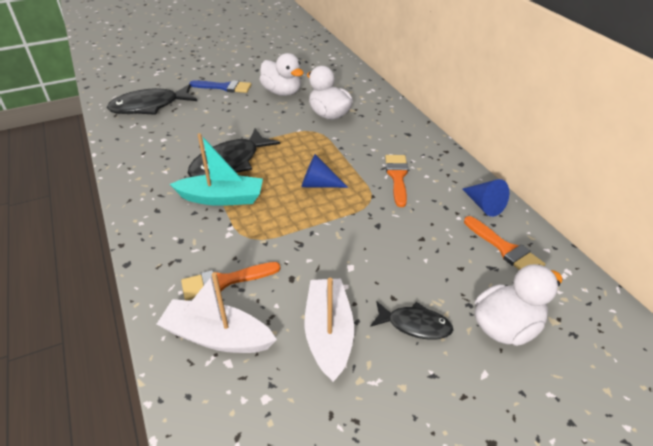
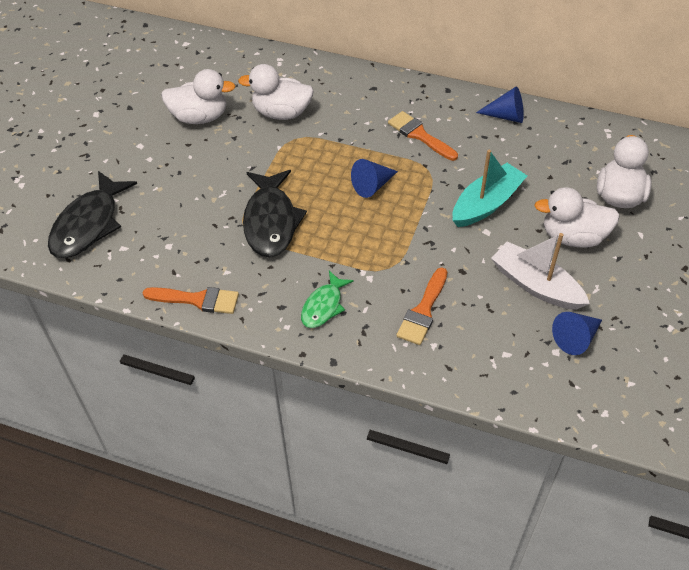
camera: 45 degrees left, 10 degrees up
(177, 228) = (323, 306): none -> green fish
(217, 336) = (476, 346): white boat -> none
(221, 198) = (316, 255): turquoise boat -> turquoise boat (486, 204)
(224, 87) = (131, 150): blue brush -> none
(297, 404) = (576, 338): none -> blue cone
(415, 325) = (573, 237): black fish -> white duck
(505, 249) = (558, 141): orange brush -> orange brush (197, 300)

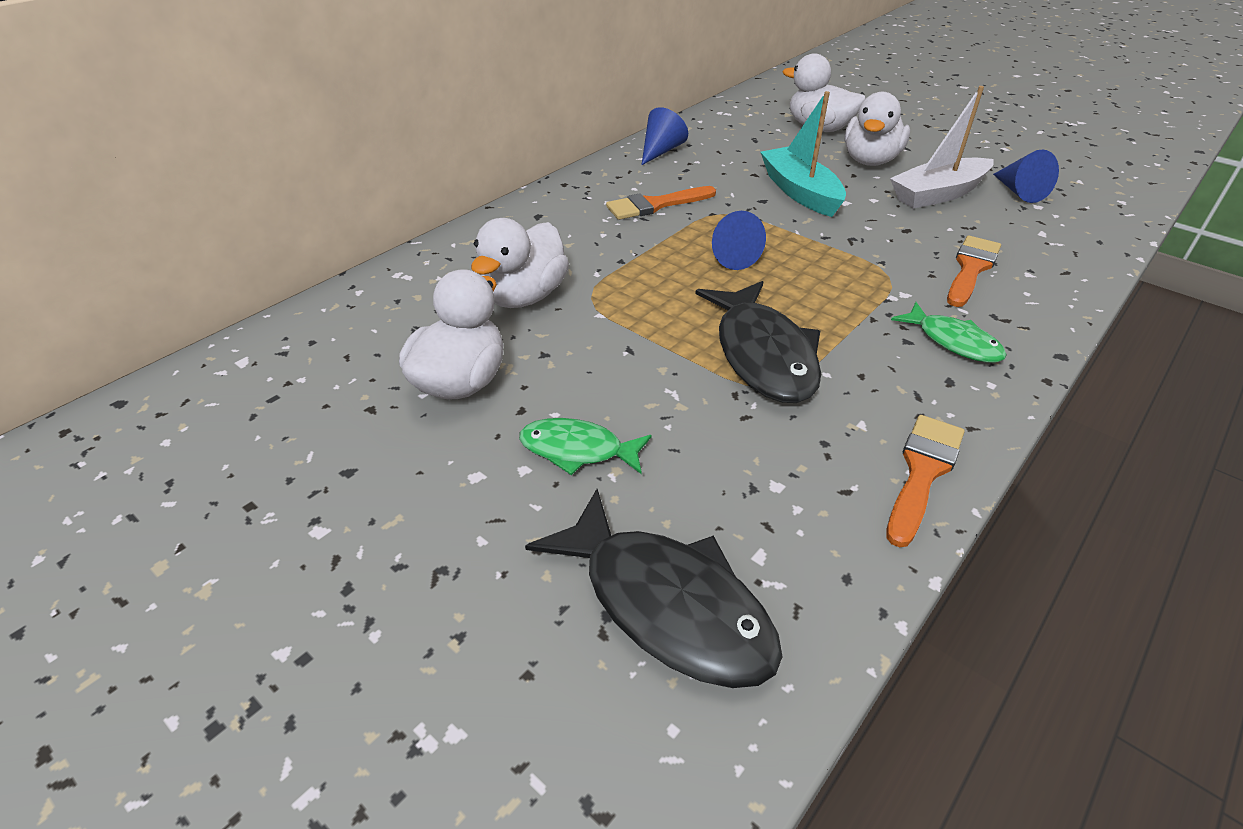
camera: 70 degrees left, 10 degrees down
(167, 172) = (577, 450): none -> green fish
(271, 221) = (763, 355): black fish -> black fish turned 60 degrees clockwise
(423, 311) = (971, 268): orange brush -> orange brush turned 105 degrees counterclockwise

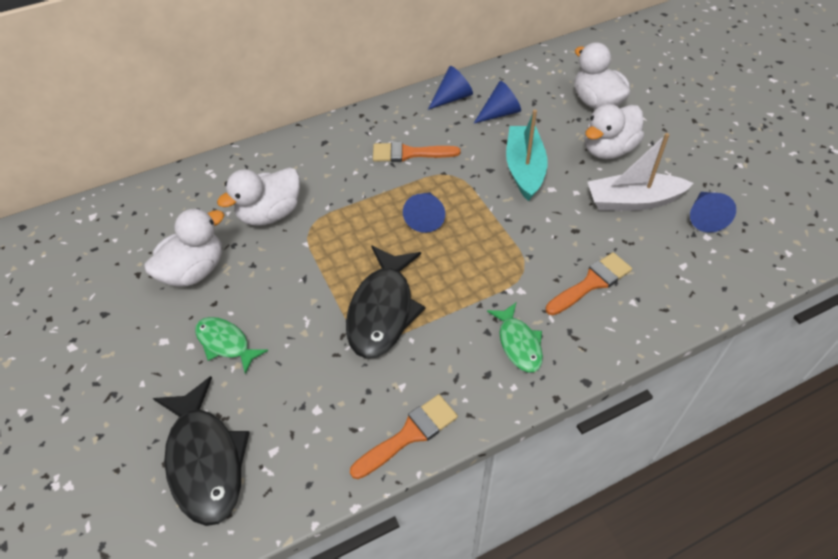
camera: 25 degrees right, 10 degrees up
(726, 154) = (499, 113): none -> blue cone

